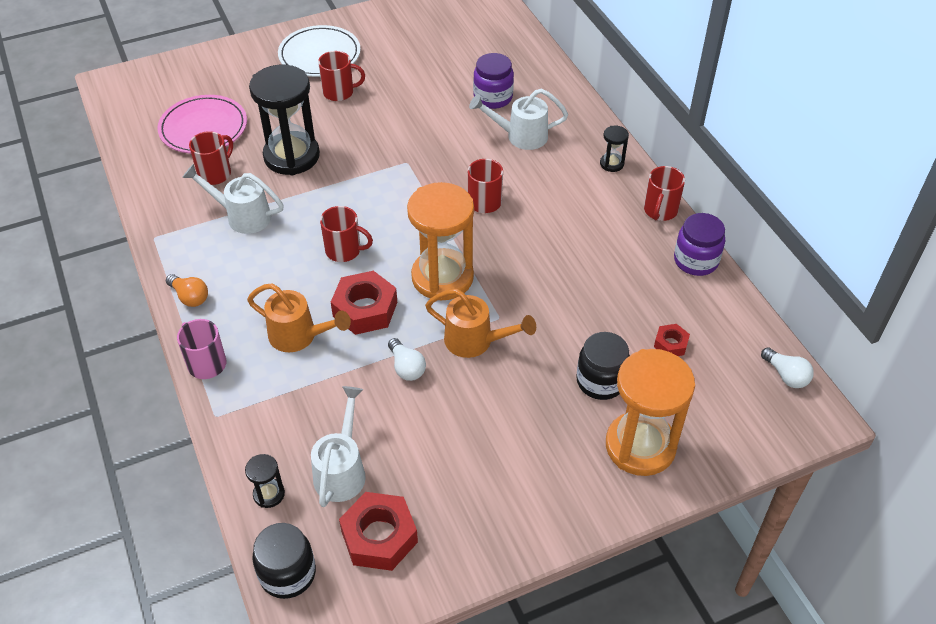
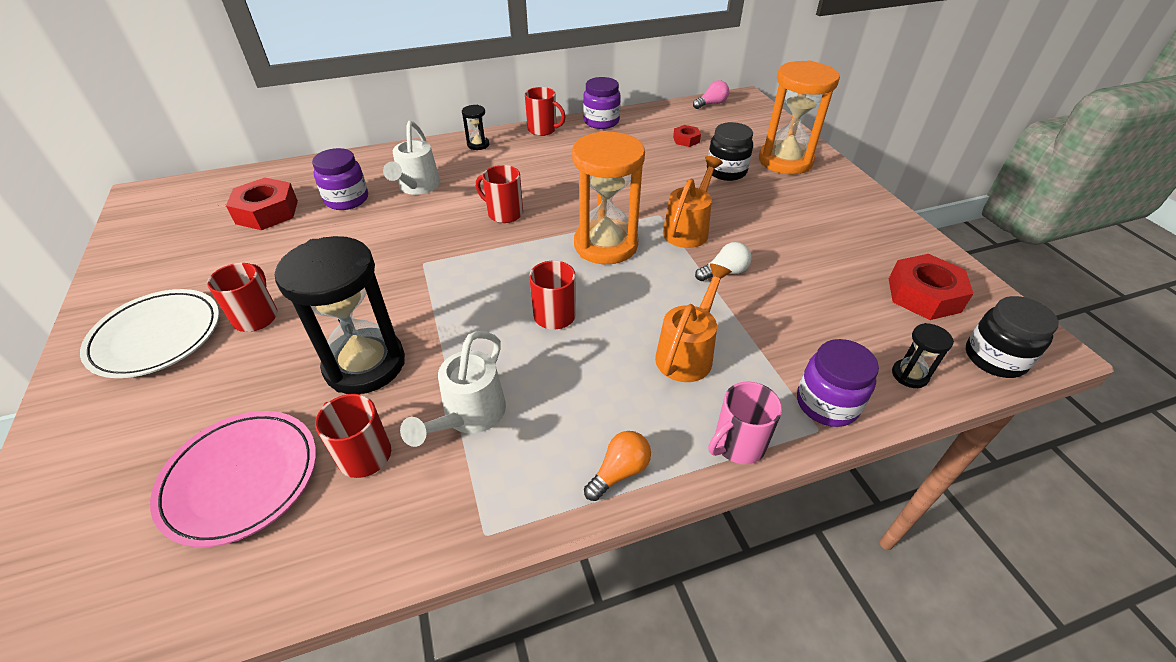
camera: 85 degrees left, 5 degrees down
(240, 425) = (827, 404): none -> purple jar
(341, 471) = (860, 319): white watering can -> none
(365, 309) = (647, 299): red nut -> red nut (267, 212)
(786, 375) = (711, 104): white light bulb -> pink light bulb

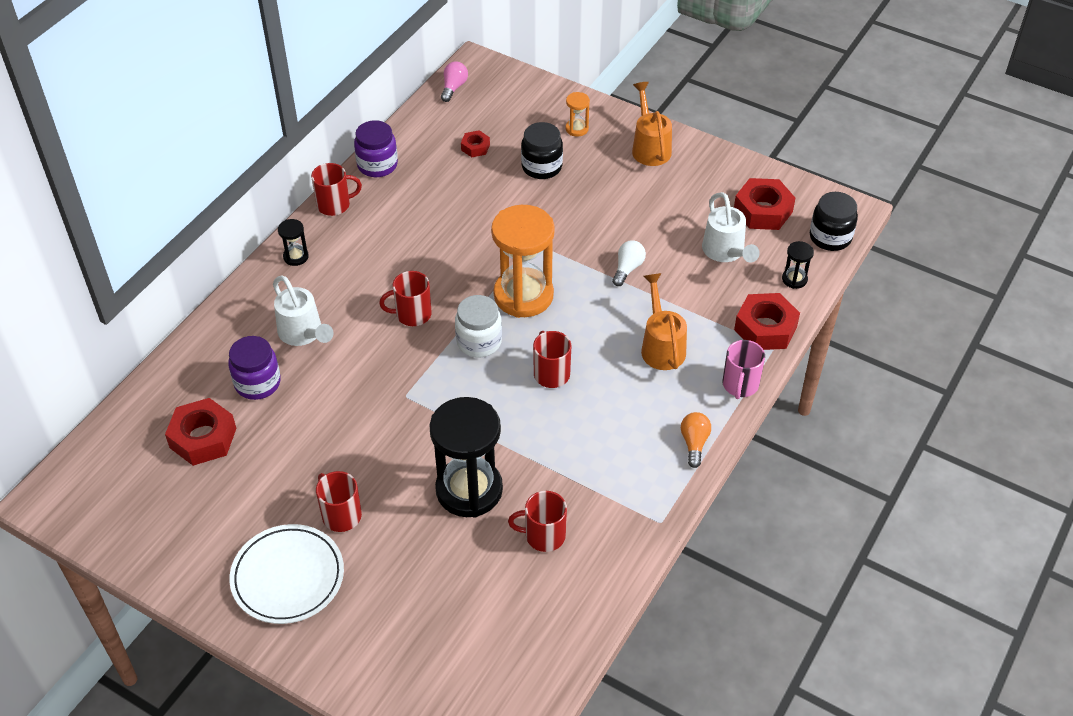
camera: 40 degrees left, 5 degrees up
(241, 478) = (490, 598): pink plate -> none
(469, 416) = (577, 472): white watering can -> white watering can (725, 252)
(528, 257) = (479, 342): none -> white jar
(688, 229) = (568, 245): orange watering can -> orange watering can (650, 147)
(785, 161) = (577, 129): orange hourglass -> orange hourglass, size x0.43
(827, 404) = (765, 328): purple jar -> red nut

